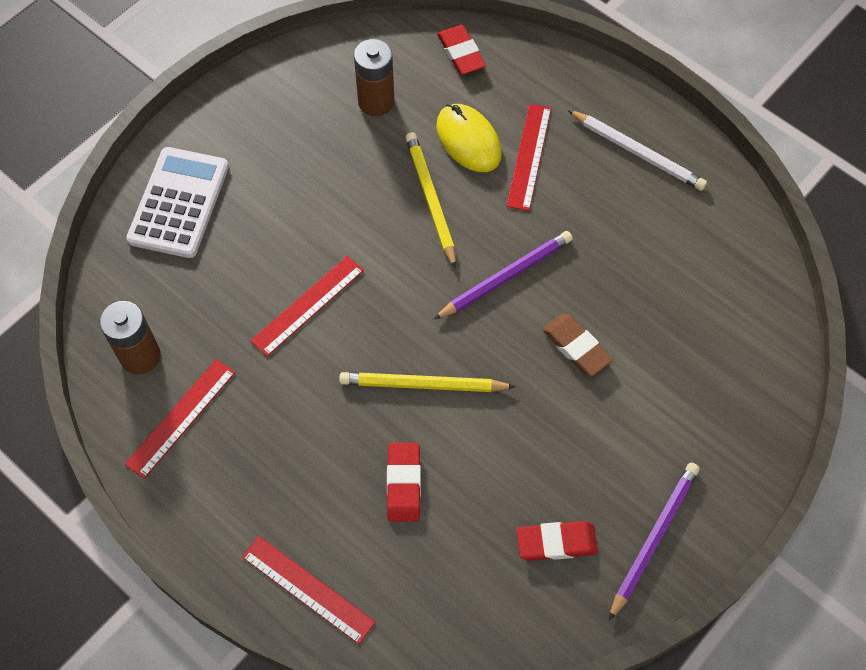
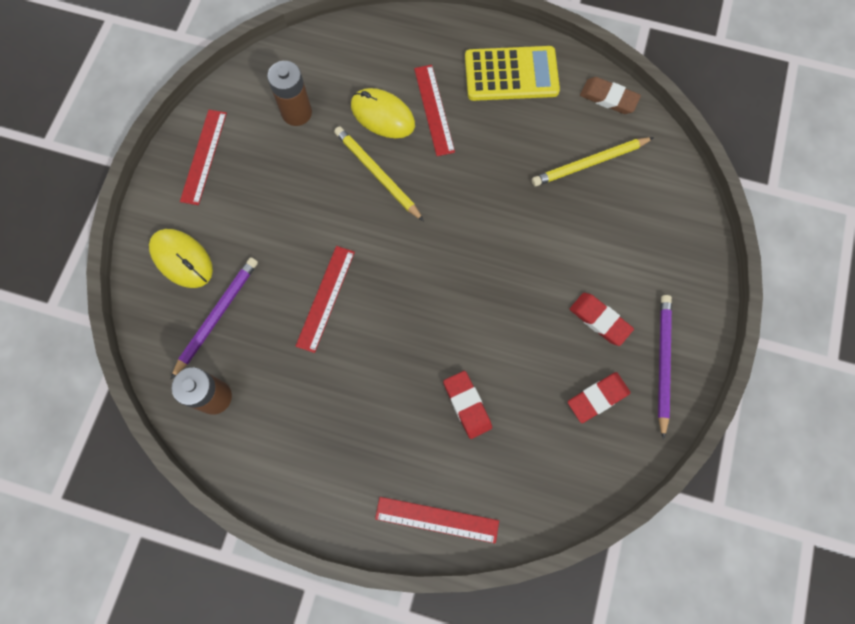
camera: 25 degrees left, 10 degrees up
(179, 203) = (182, 259): white calculator -> yellow mouse
(181, 417) = (272, 431): red ruler -> red ruler (203, 156)
(423, 384) = (443, 322): yellow pencil -> yellow pencil (590, 163)
(461, 53) = (342, 48): red eraser -> red eraser (599, 320)
(505, 277) = (463, 211): purple pencil -> purple pencil (217, 316)
(576, 347) = (540, 243): brown eraser -> brown eraser (608, 98)
(637, 152) = (511, 74): white pencil -> yellow calculator

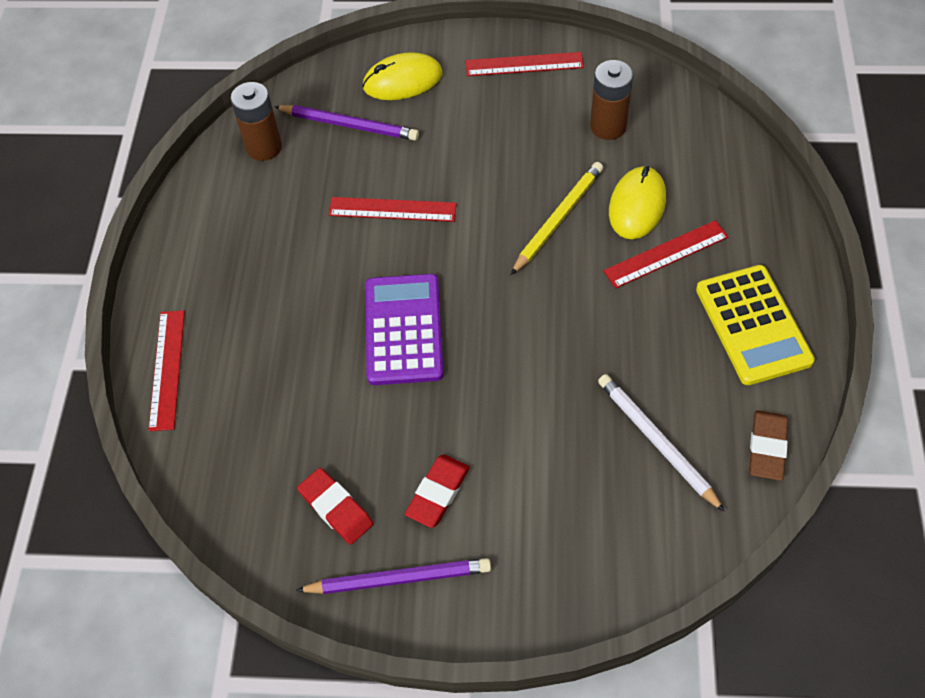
camera: 80 degrees right, 15 degrees down
(182, 259) = (402, 80): yellow mouse -> yellow mouse turned 45 degrees clockwise
(450, 314) = (403, 330): none -> purple calculator
(467, 405) = (299, 370): red eraser -> none
(590, 163) = (657, 442): yellow pencil -> white pencil

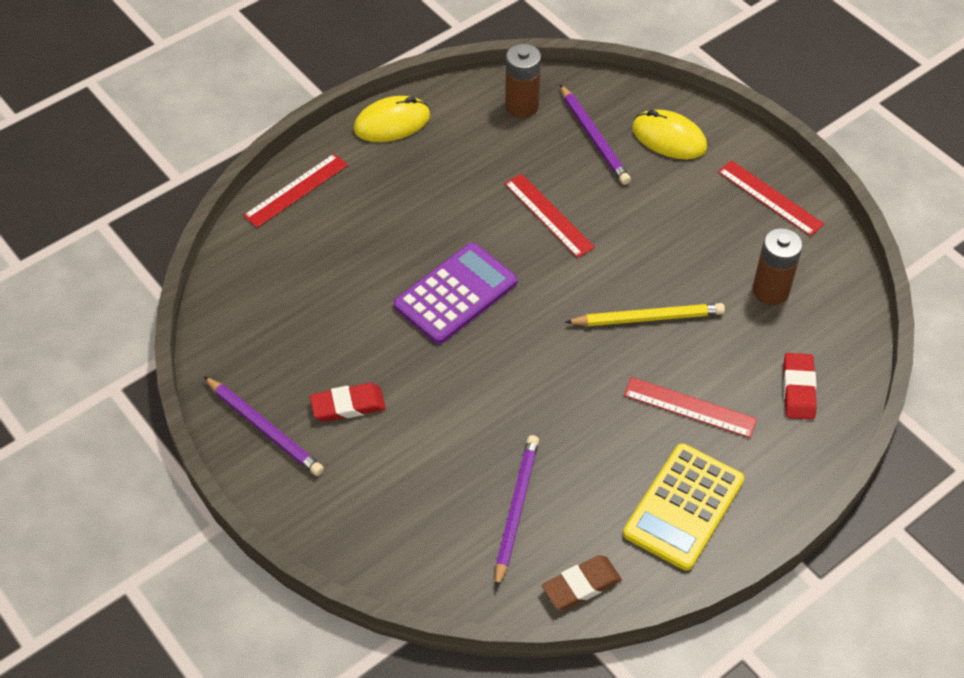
camera: 45 degrees right, 5 degrees down
(336, 508) = (283, 356): red eraser -> red eraser (798, 389)
(637, 205) = (715, 359): yellow mouse -> yellow mouse (392, 123)
(657, 442) = (516, 510): white pencil -> purple pencil

